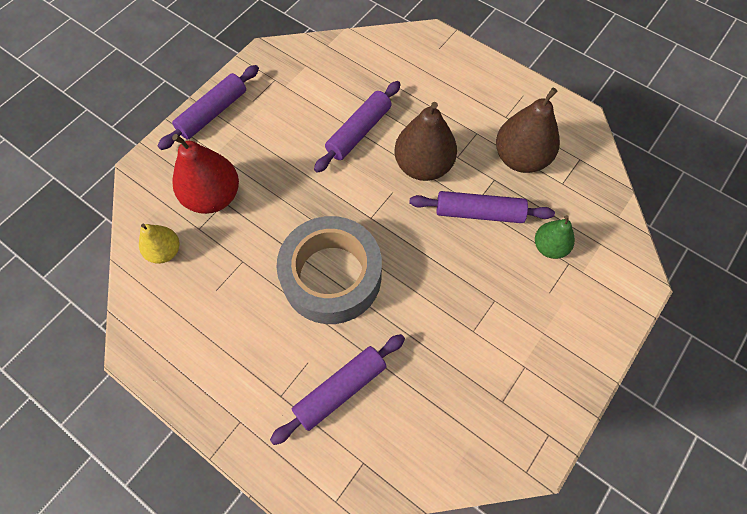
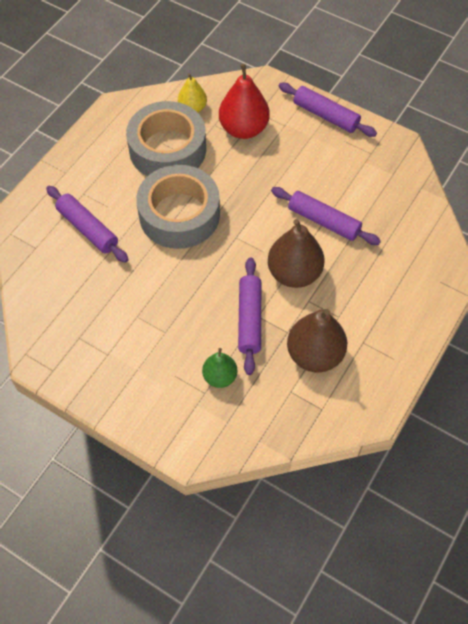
camera: 85 degrees right, 5 degrees down
(227, 285) = (167, 149): none -> grey tape

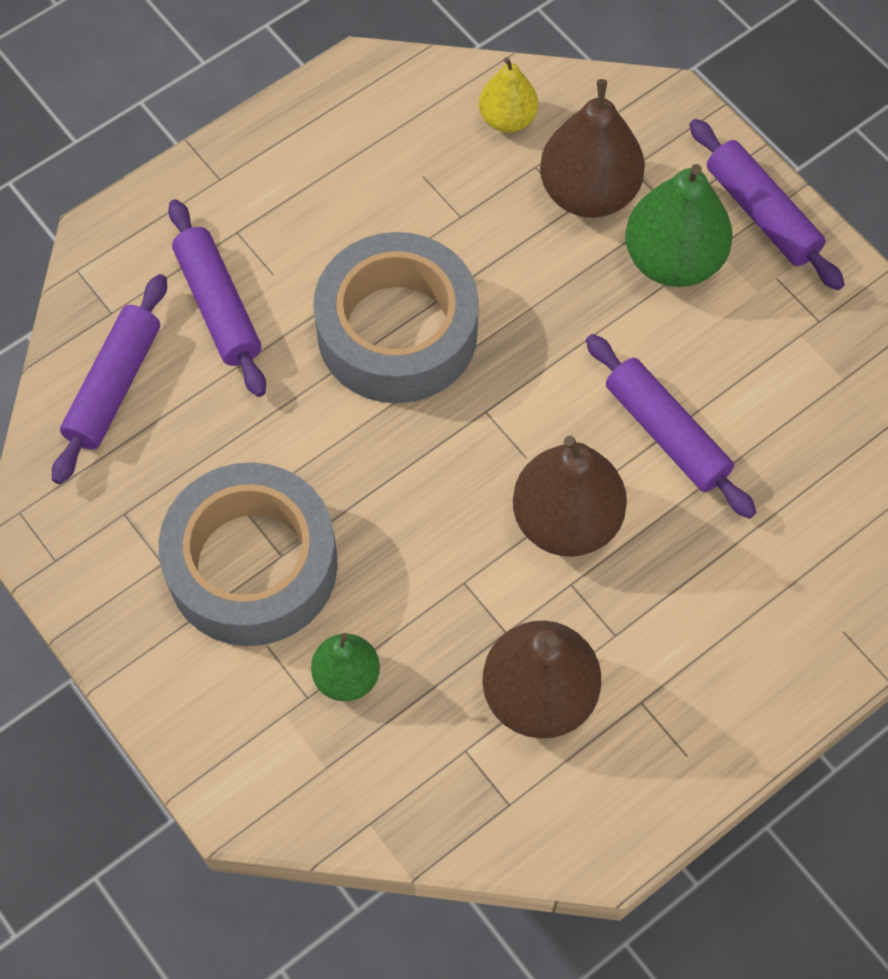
camera: 20 degrees right, 5 degrees up
(167, 149) = (426, 190): grey tape -> grey tape (252, 565)
(243, 129) = (589, 193): red pear -> brown pear
(249, 319) = (445, 583): purple rolling pin -> purple rolling pin (114, 386)
(294, 146) = (673, 260): none -> green pear

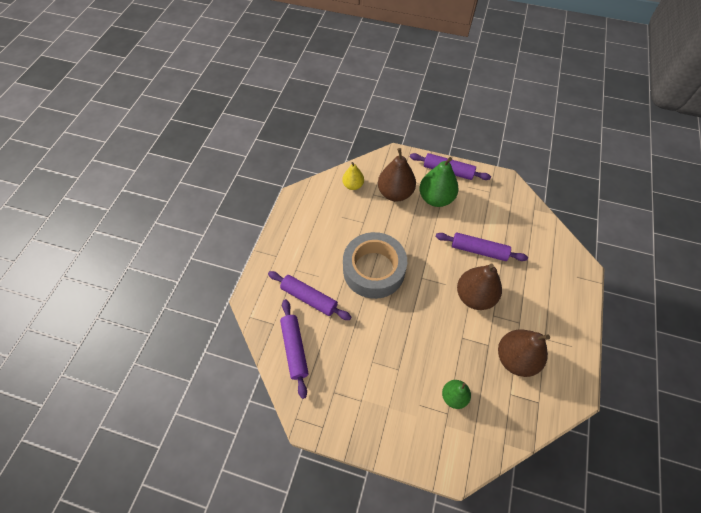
camera: 35 degrees left, 5 degrees down
(252, 565) = (392, 379): grey tape -> none

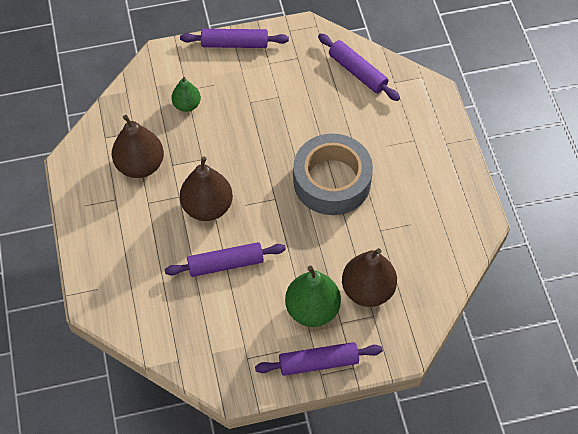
camera: 150 degrees right, 0 degrees up
(309, 298) = (378, 120): purple rolling pin -> purple rolling pin (234, 44)
(353, 185) = (427, 273): yellow pear -> none

